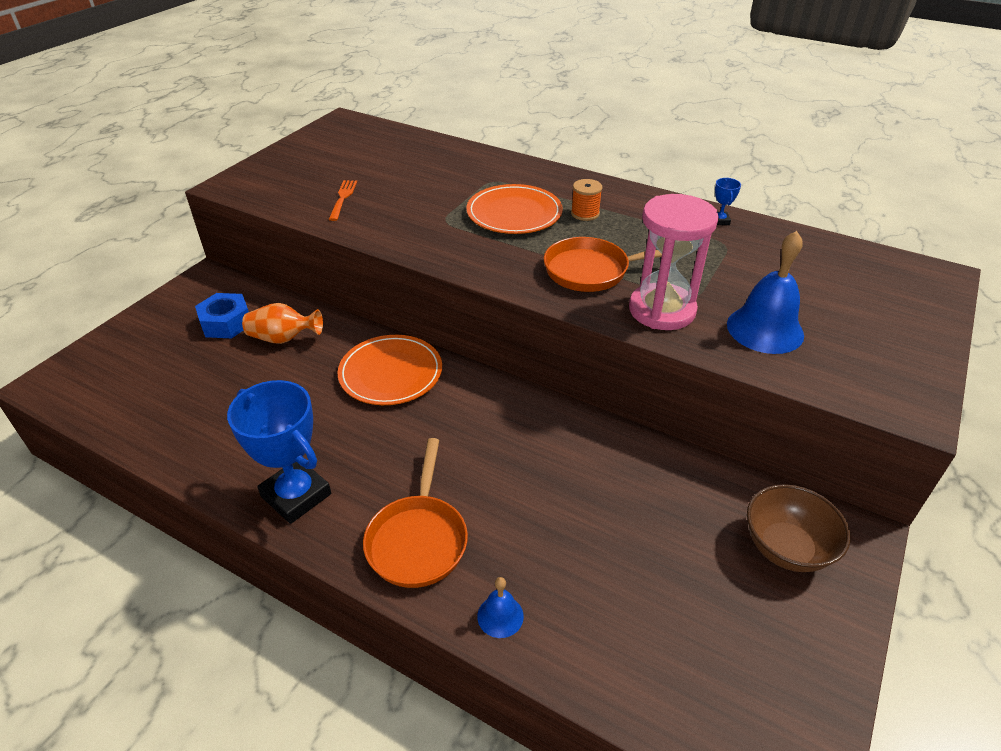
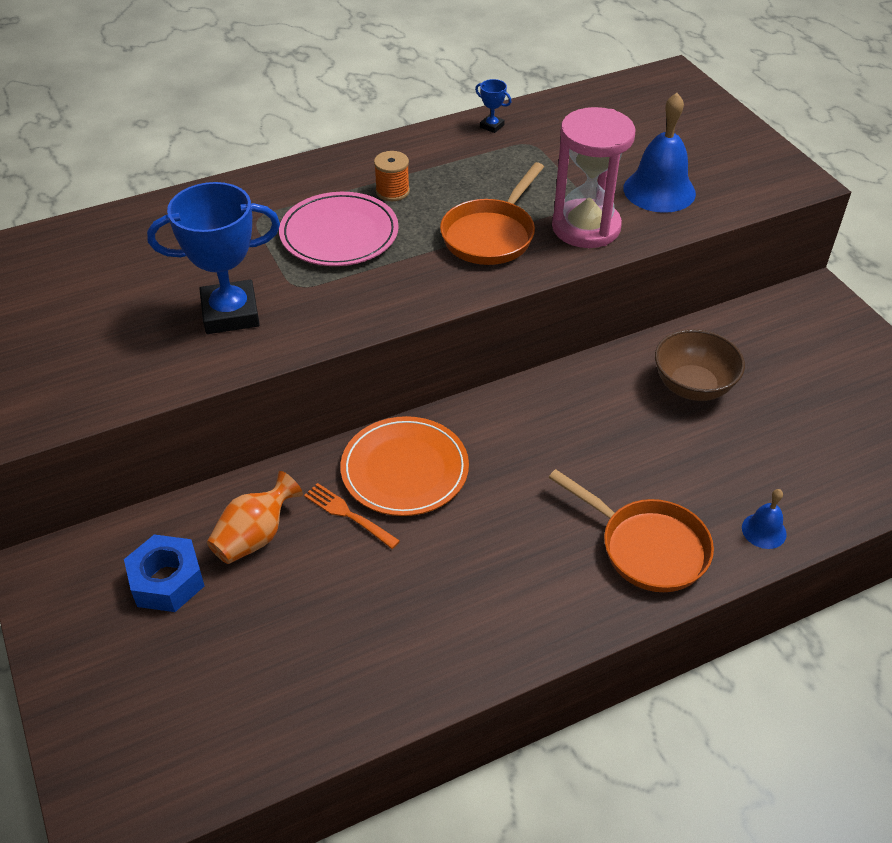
camera: 55 degrees left, 5 degrees up
(296, 495) = (523, 618): blue trophy -> blue trophy (230, 313)
(343, 198) = (153, 342): orange fork -> orange fork (348, 514)
(514, 213) = (339, 234): orange plate -> pink plate
(786, 548) = (805, 336): brown bowl -> brown bowl (693, 386)

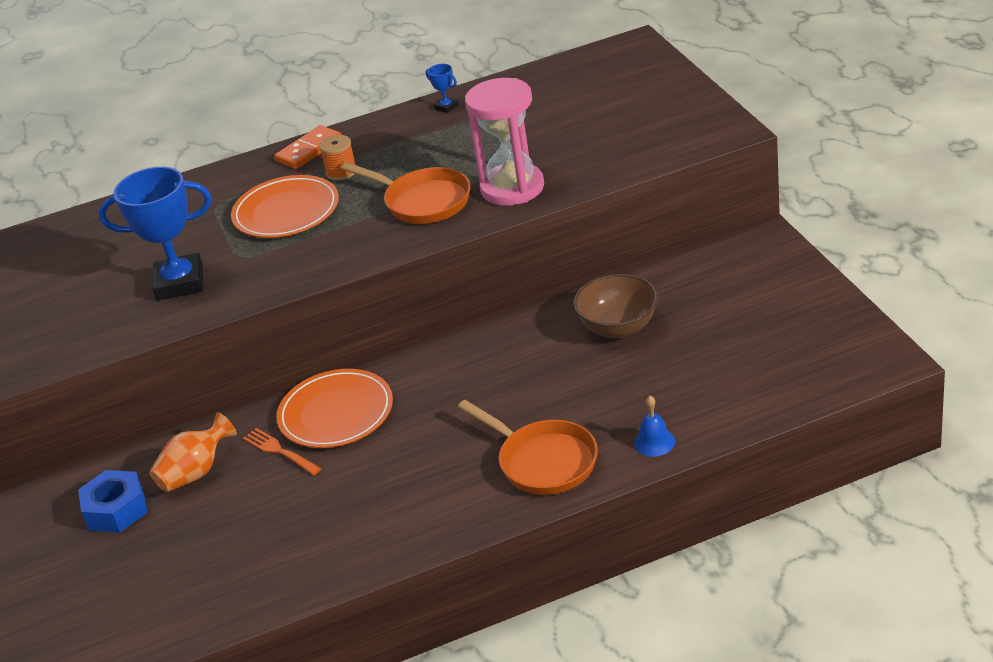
camera: 10 degrees right, 10 degrees down
(339, 234) = (286, 211): pink plate -> orange plate
(352, 162) = (309, 150): none -> orange domino
(491, 235) = (423, 202): orange pan -> orange pan turned 90 degrees counterclockwise
(659, 190) = (590, 150): blue bell -> none

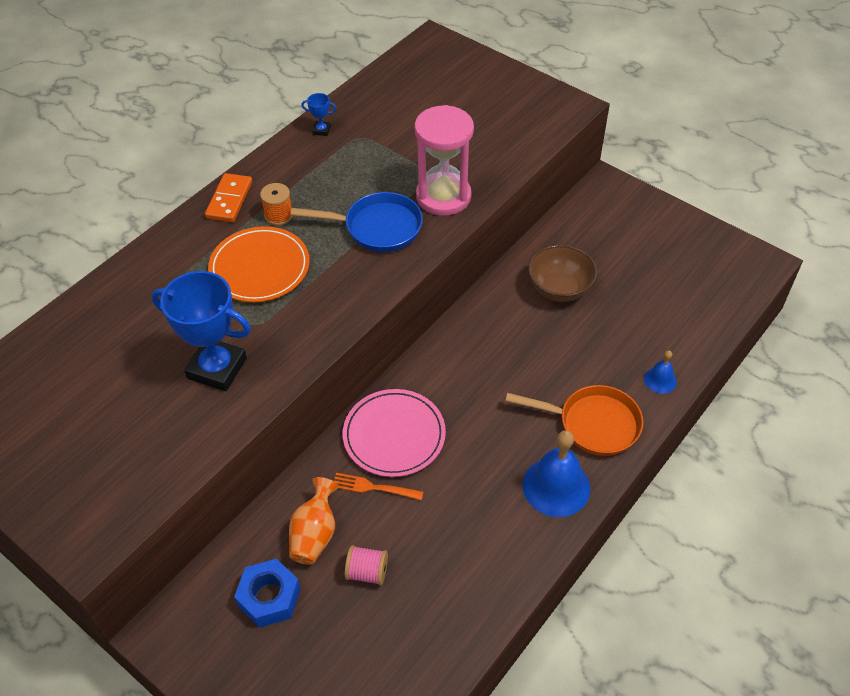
camera: 35 degrees left, 15 degrees up
(180, 283) = (217, 368): blue trophy -> blue trophy turned 60 degrees clockwise
(214, 518) = (367, 572): none -> pink spool
(336, 413) = (394, 435): orange plate -> pink plate
(423, 202) = (377, 228): orange pan -> blue pan
(454, 505) = (556, 486): none -> blue bell

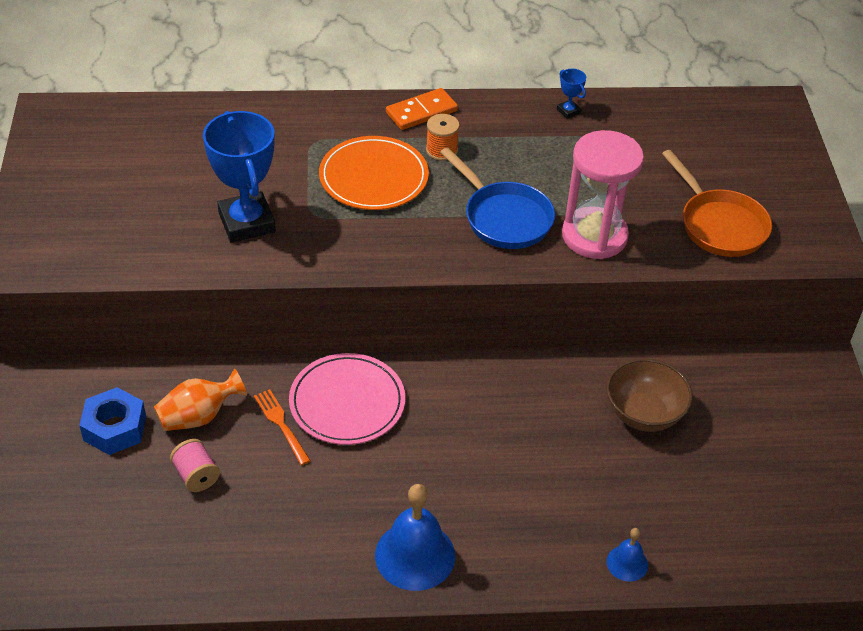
camera: 45 degrees right, 5 degrees down
(593, 424) = (514, 540): orange pan -> orange pan (719, 225)

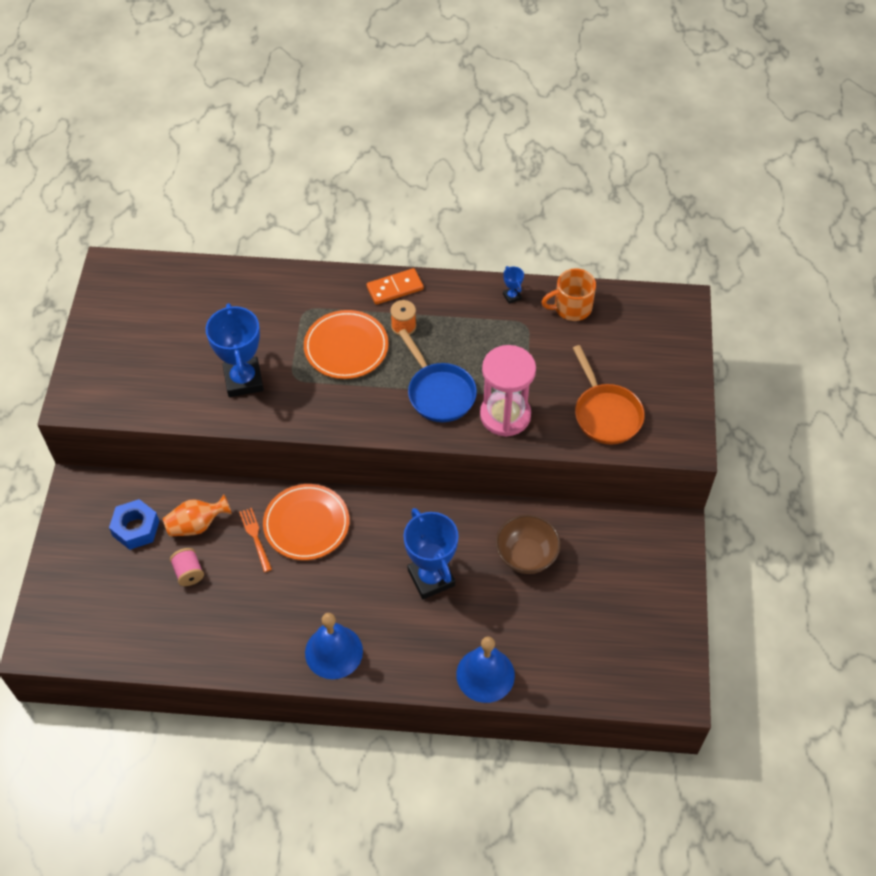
camera: 10 degrees right, 10 degrees up
(347, 402) = (306, 524): pink plate -> orange plate
(526, 452) = (431, 578): none -> blue trophy
(627, 563) = (485, 675): blue bell -> blue bell, size x1.94
(644, 118) = (571, 307): none -> orange mug

